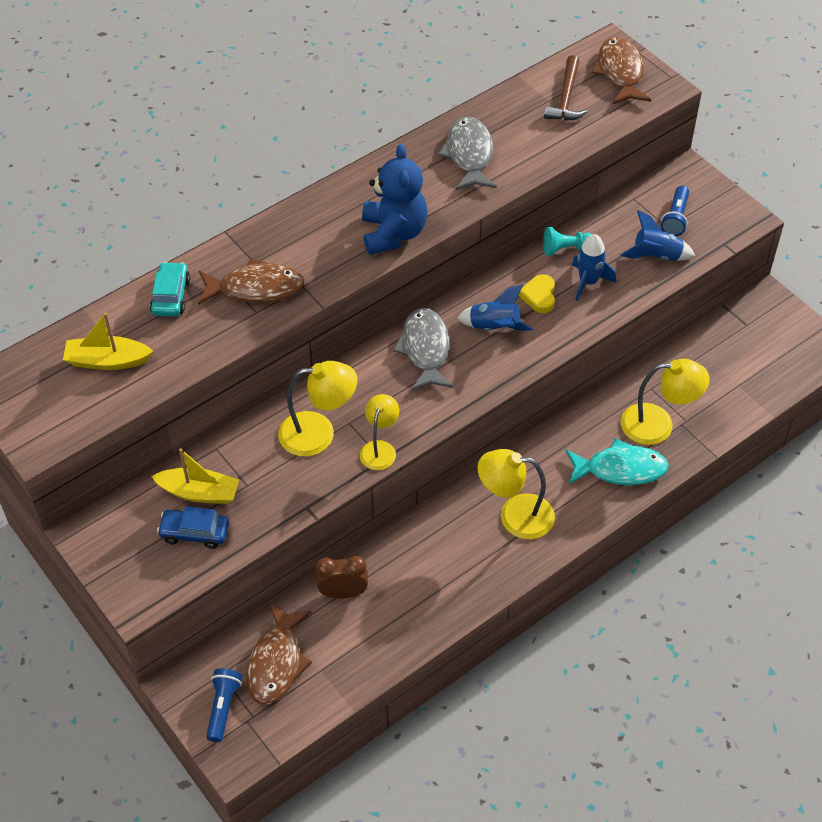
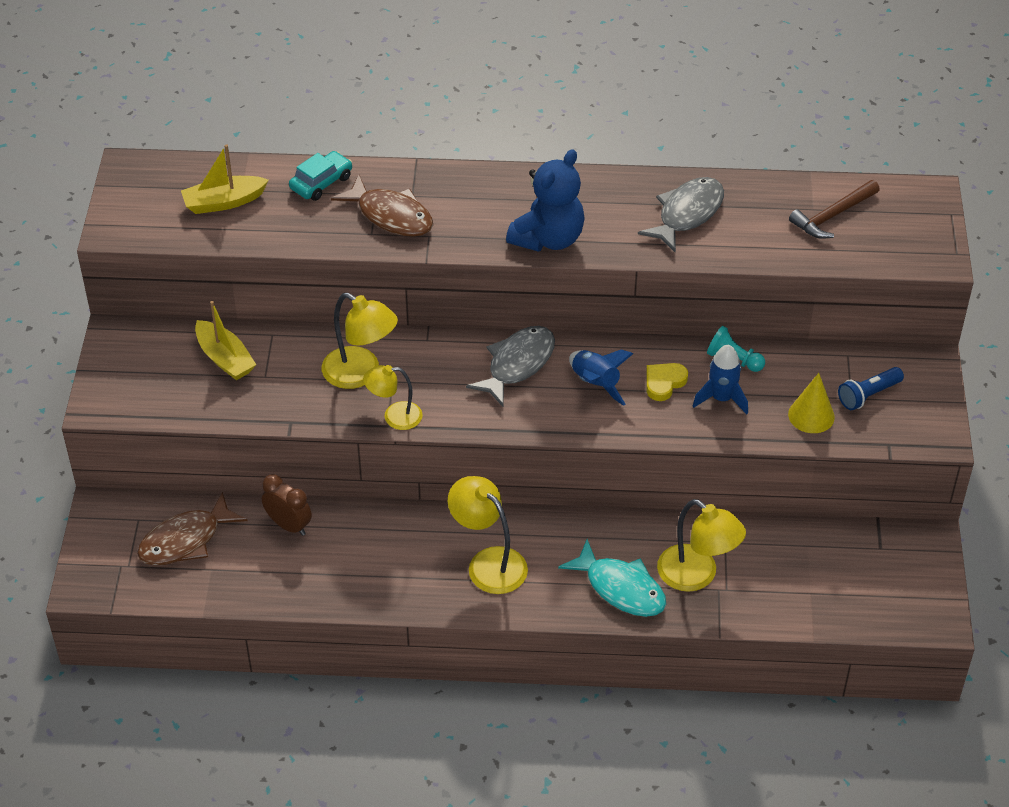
camera: 40 degrees right, 5 degrees down
(107, 361) = (224, 202): yellow boat -> yellow boat turned 60 degrees counterclockwise
(194, 533) = (190, 385): blue car -> none
(223, 707) = (114, 544): blue flashlight -> none
(380, 449) = (394, 416): yellow lamp -> yellow lamp turned 150 degrees counterclockwise
(620, 72) = (911, 222): brown fish -> none
(656, 256) = (811, 415): blue rocket -> yellow cone

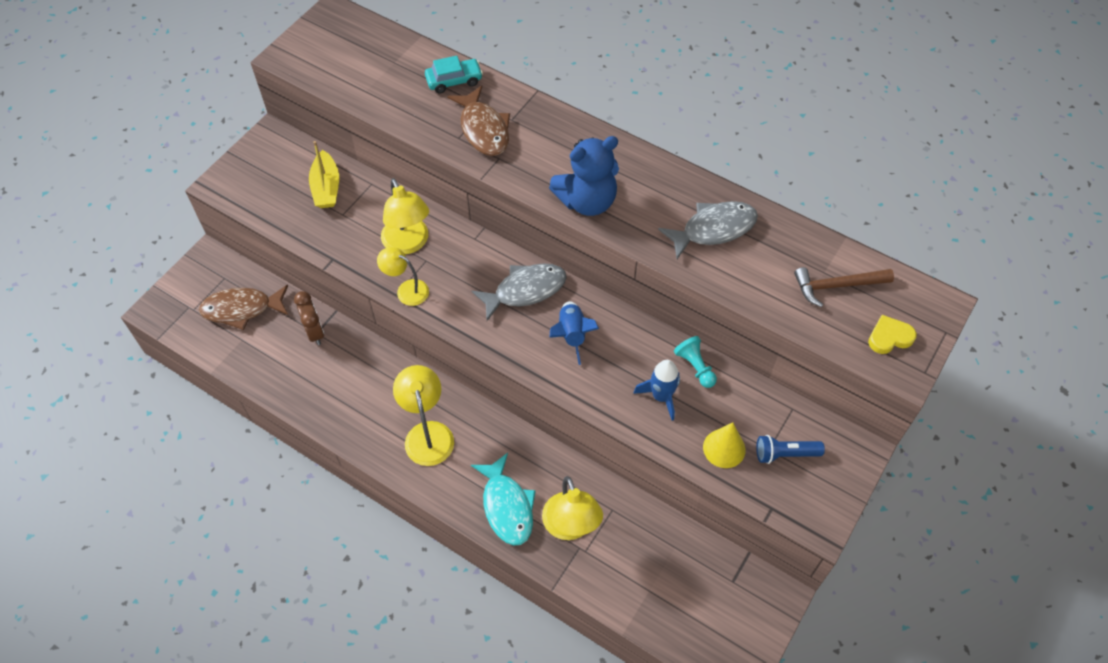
camera: 30 degrees right, 10 degrees up
(224, 202) = (375, 67): yellow boat -> none
(664, 383) = (625, 360): yellow heart -> yellow heart (889, 337)

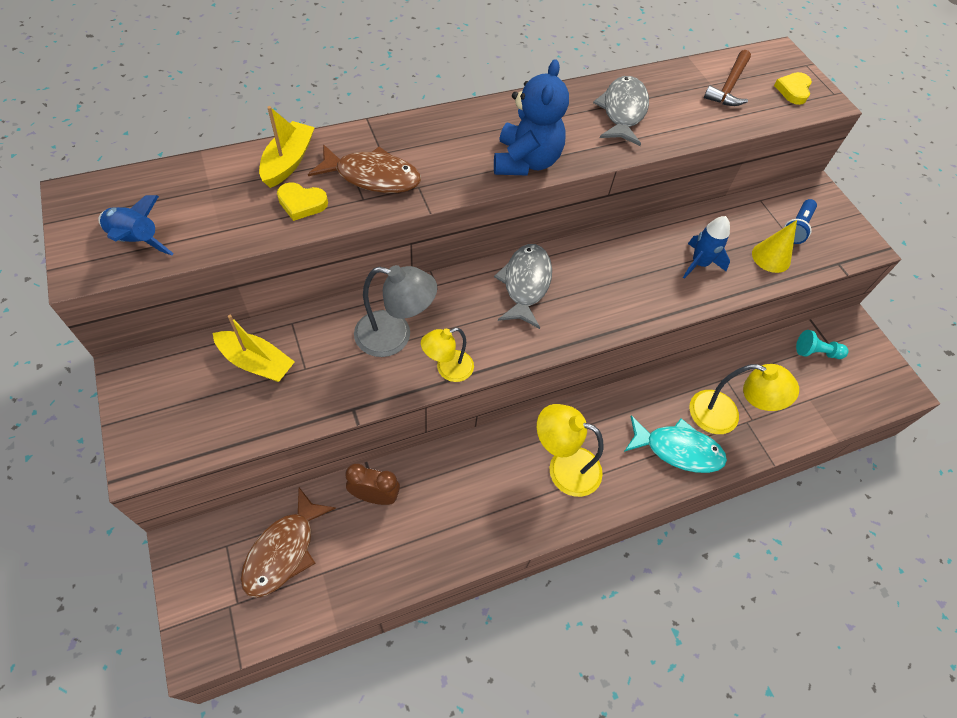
camera: 60 degrees left, 0 degrees up
(408, 244) = (394, 336): yellow lamp -> grey lamp
(424, 111) = (302, 203): none -> yellow heart
(454, 80) = (288, 162): turquoise car -> yellow boat
(572, 335) = (597, 281): blue rocket -> blue rocket (136, 240)
(695, 367) = (686, 227): turquoise pawn -> turquoise pawn (816, 352)

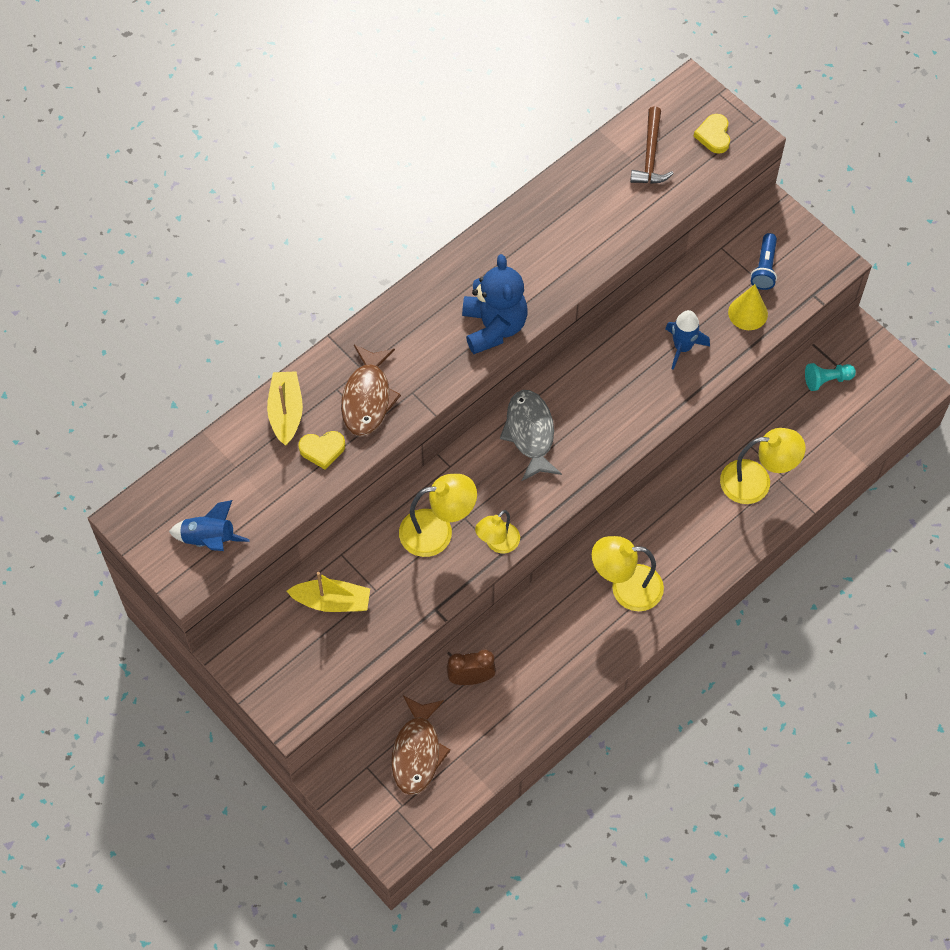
camera: 15 degrees left, 5 degrees up
(372, 177) = (367, 398): brown fish -> brown fish turned 105 degrees clockwise
(394, 336) = (437, 531): grey lamp -> yellow lamp
(622, 111) = (559, 230): grey fish -> none
(678, 449) = (723, 531): turquoise fish -> none

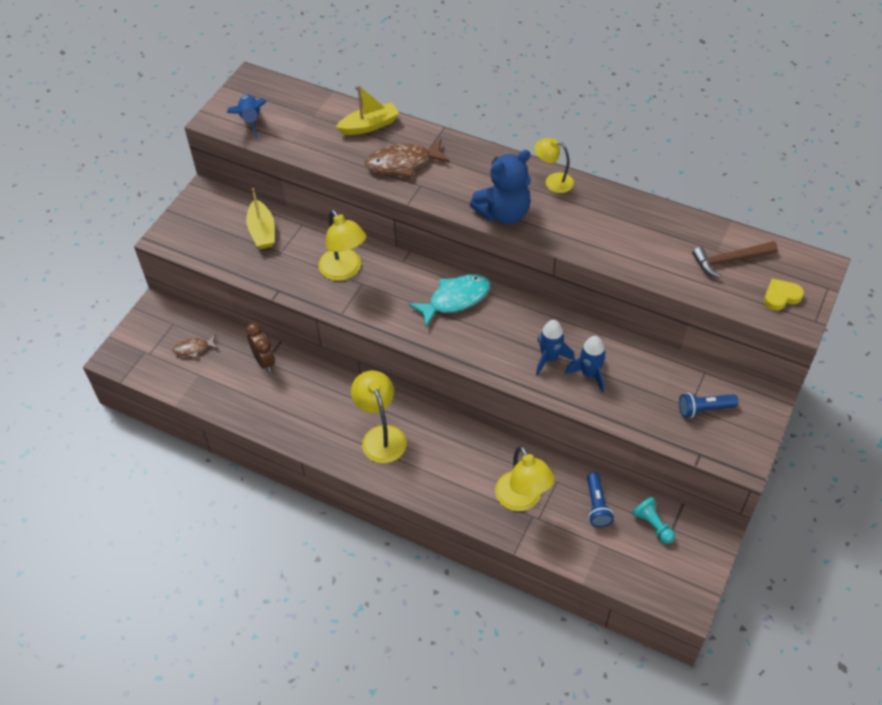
camera: 70 degrees right, 10 degrees down
(322, 450) = (347, 153): yellow heart -> none
(417, 752) = (193, 349): brown fish -> brown fish, size x0.56
(497, 543) = (349, 309): yellow lamp -> yellow lamp (553, 181)
(530, 433) = (455, 299): grey fish -> turquoise fish
(648, 375) = (549, 358): none -> blue rocket
(748, 313) = (651, 410): yellow cone -> none
(788, 418) = (597, 505): none -> blue flashlight

